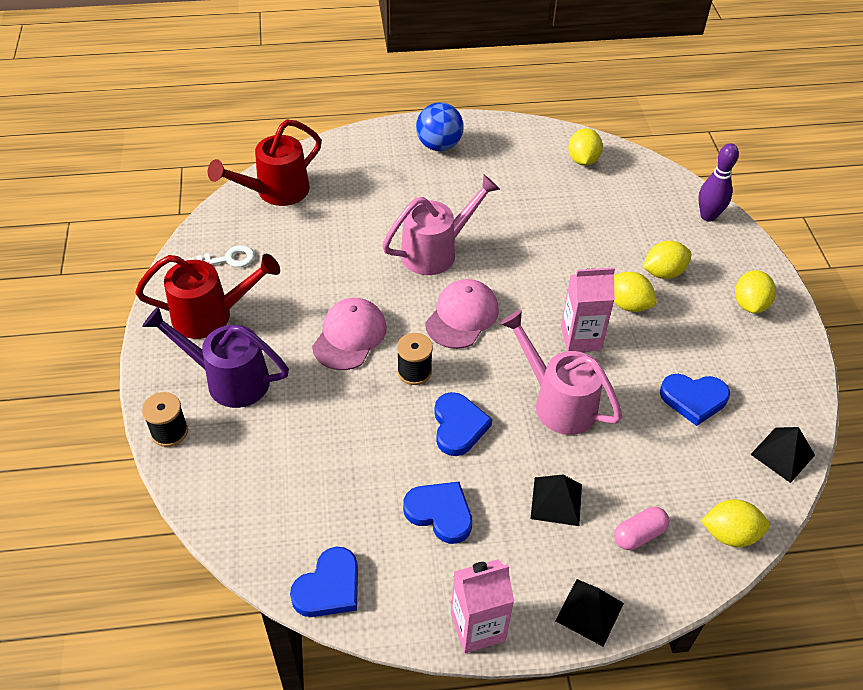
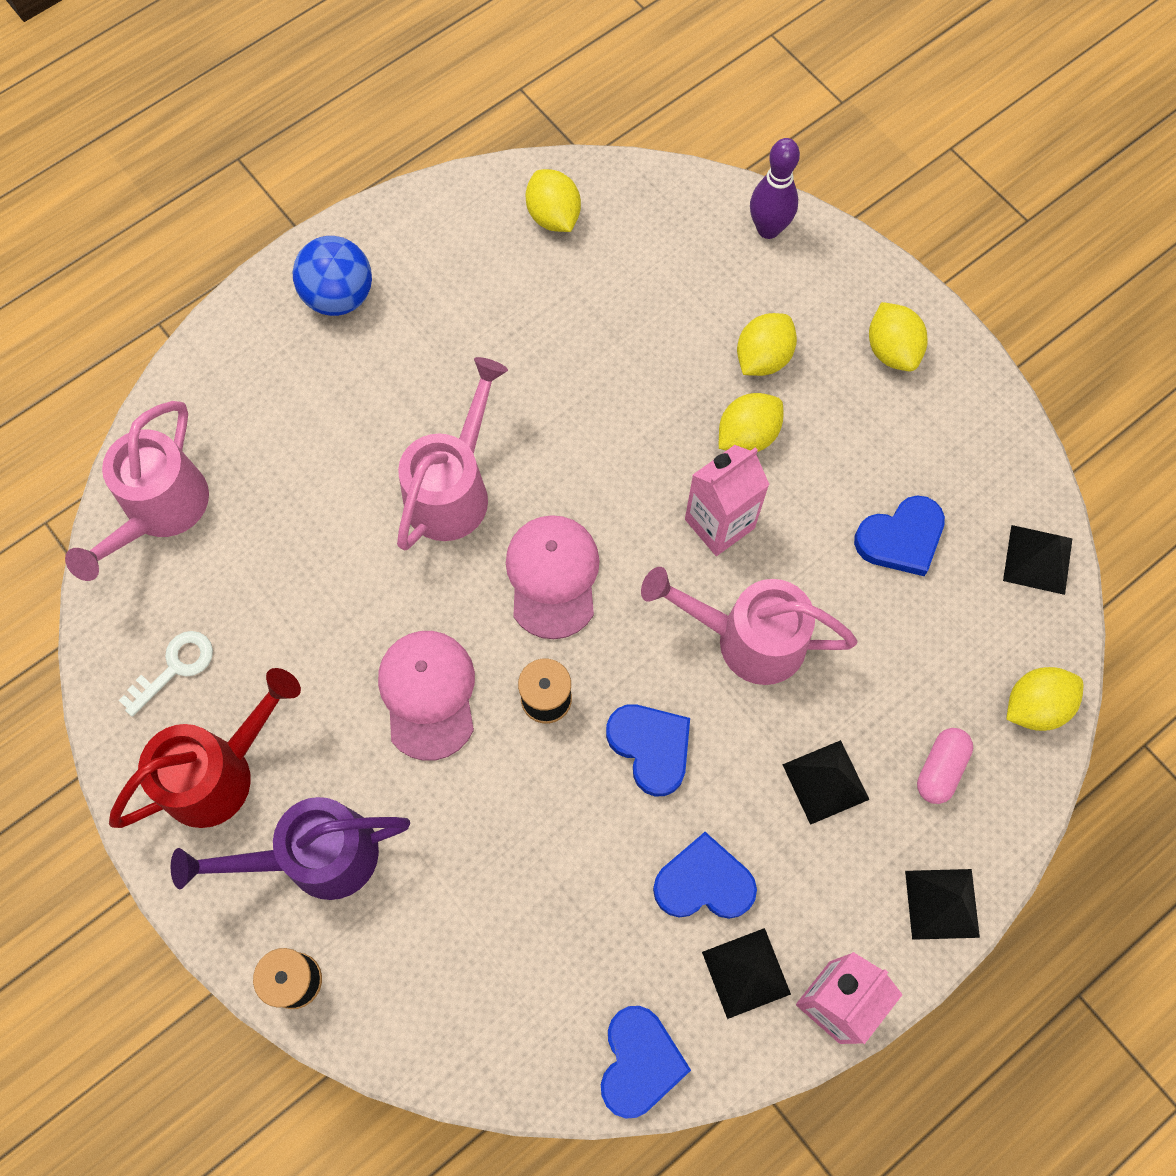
camera: 30 degrees left, 20 degrees up
(276, 192) = (160, 511): red watering can -> pink watering can
(431, 577) = (746, 973): none -> black pyramid
(628, 304) = (747, 436): yellow lemon -> yellow lemon turned 45 degrees counterclockwise

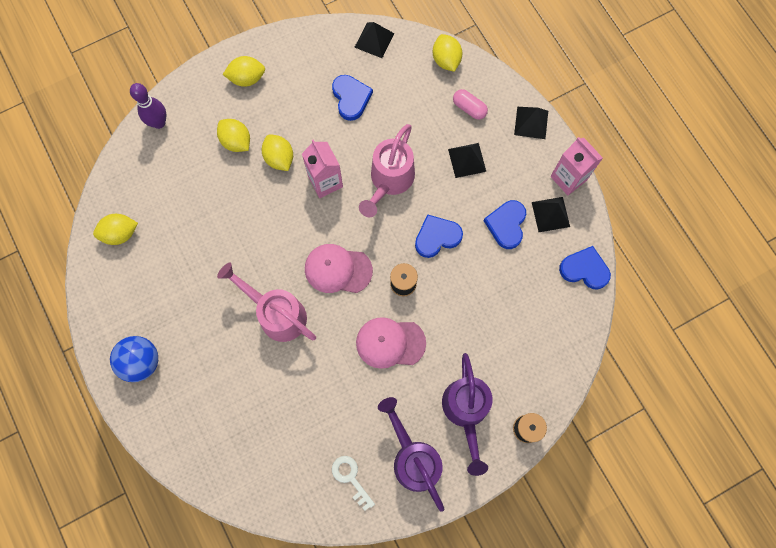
camera: 80 degrees left, 5 degrees up
(160, 511) = (255, 479): pink watering can -> none
(219, 772) = (413, 458): red watering can -> purple watering can

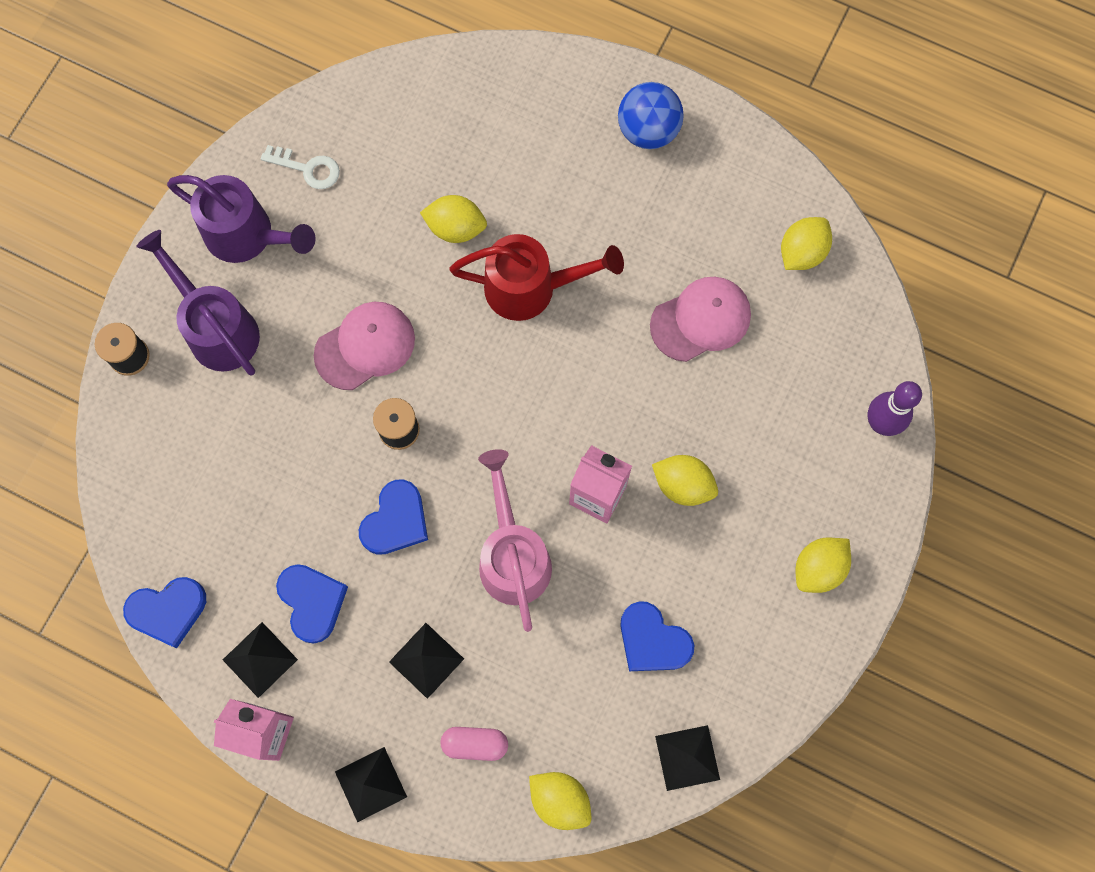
camera: 145 degrees right, 0 degrees up
(236, 141) = (758, 468): yellow lemon -> yellow lemon (455, 228)
(277, 314) = (531, 288): pink watering can -> red watering can
(338, 269) = (495, 391): pink cap -> pink cap (701, 320)

